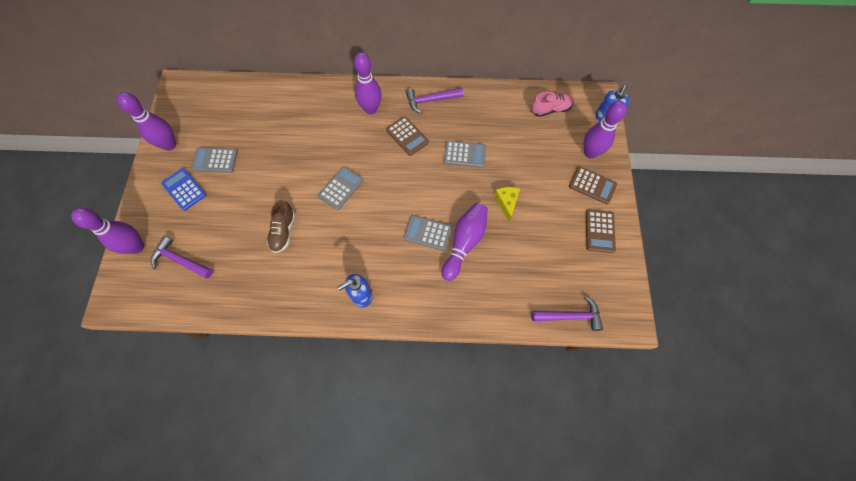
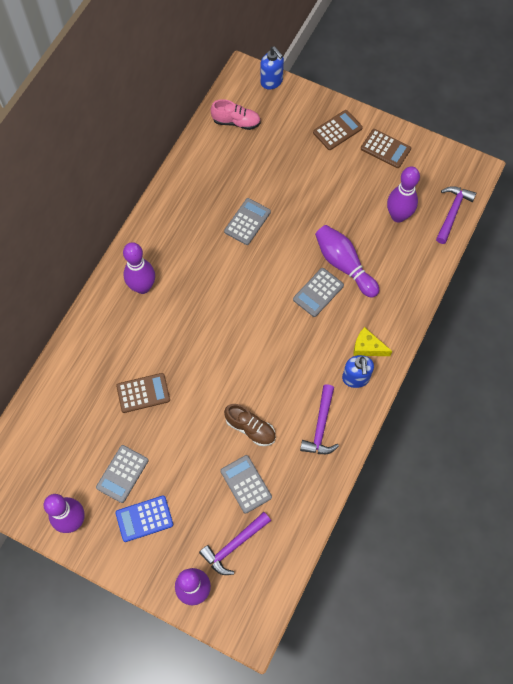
camera: 65 degrees left, 0 degrees up
(341, 188) = (227, 353): grey calculator -> grey calculator (246, 484)
(407, 136) = (197, 265): brown calculator -> brown calculator (143, 393)
(431, 100) = (164, 224): purple hammer -> purple hammer (321, 426)
(506, 203) = (320, 210): yellow cheese -> yellow cheese (367, 347)
(550, 109) = (236, 122): pink shoe -> pink shoe turned 90 degrees clockwise
(590, 153) = (302, 114): purple bowling pin -> purple bowling pin (398, 216)

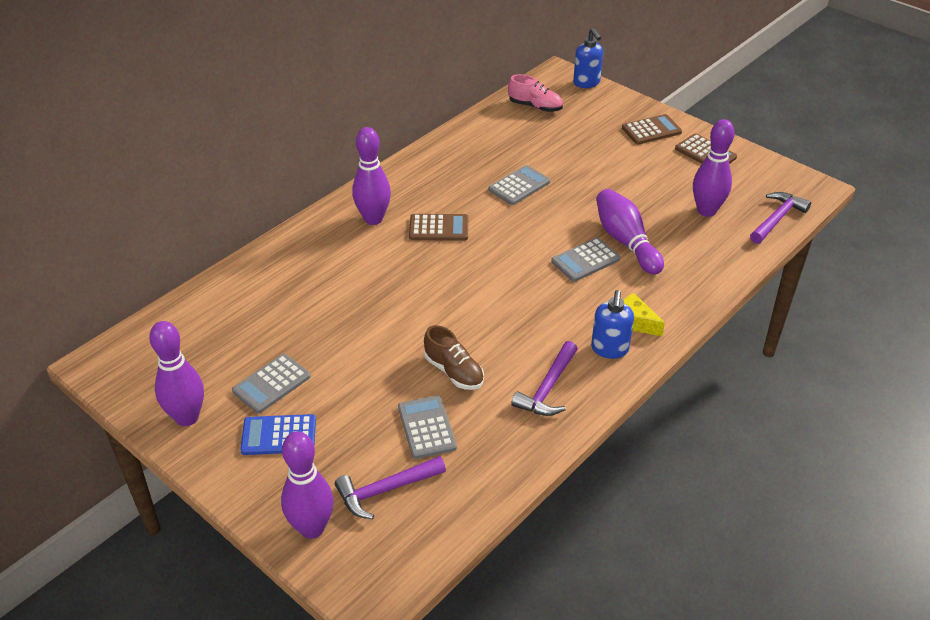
camera: 15 degrees right, 25 degrees down
(143, 393) = (332, 312): brown calculator -> brown calculator (439, 228)

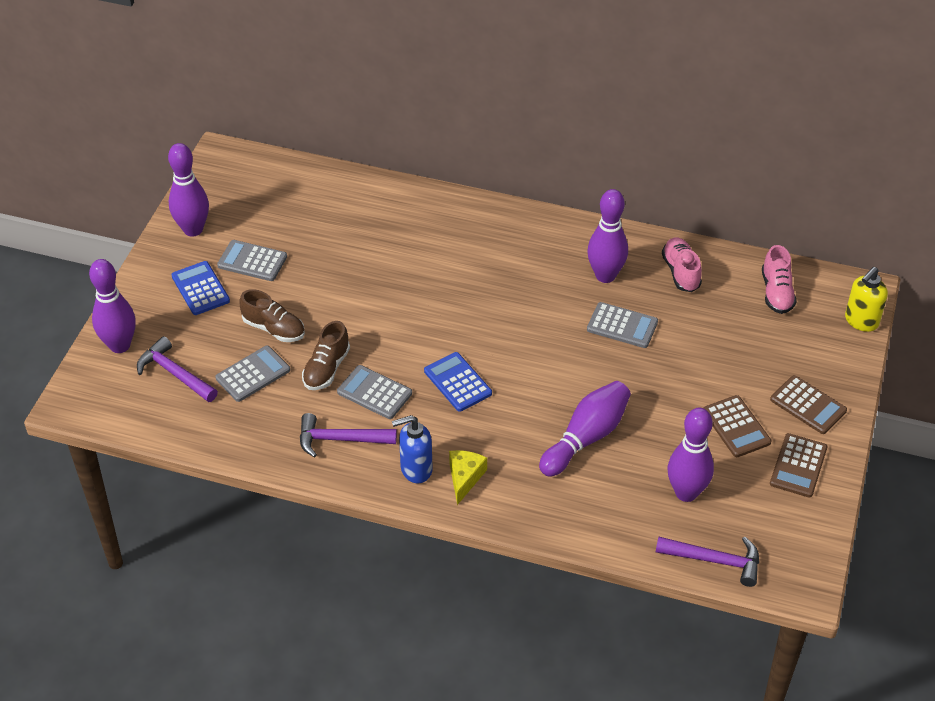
camera: 65 degrees right, 5 degrees up
(373, 219) = (497, 240): purple bowling pin -> purple bowling pin (605, 275)
(376, 394) = (274, 329): none -> brown shoe
(439, 228) = (514, 290): brown calculator -> brown calculator (736, 427)
(483, 140) = (681, 272): none -> pink shoe
(523, 293) = (457, 382): none -> blue calculator
(585, 260) = (535, 414): grey calculator -> grey calculator (374, 393)
(586, 83) = (861, 321): blue soap dispenser -> yellow soap dispenser

